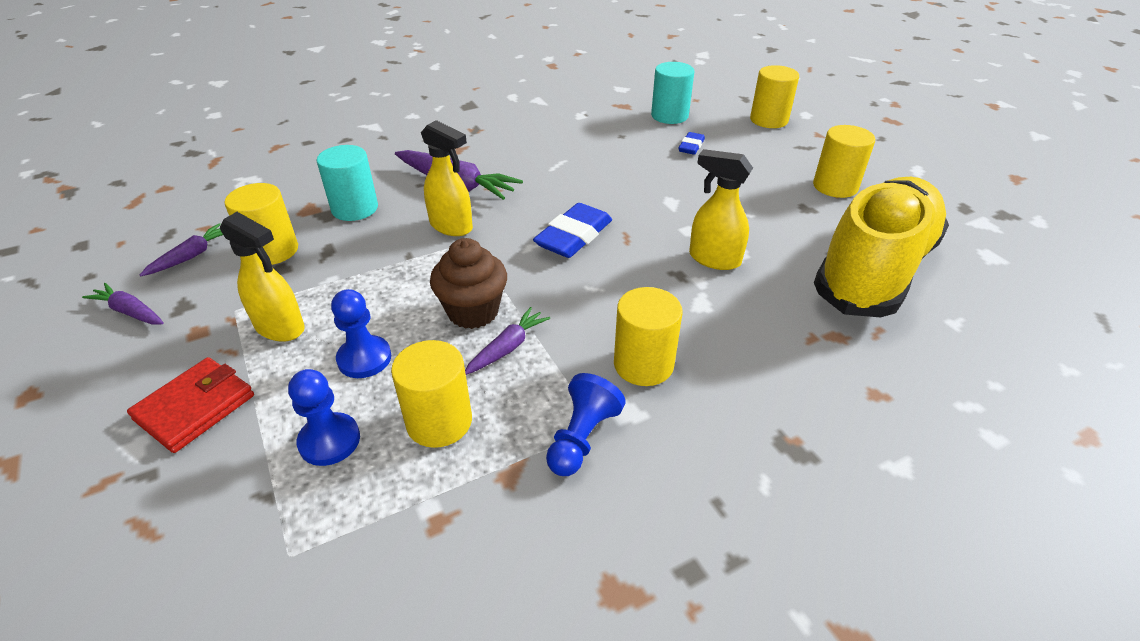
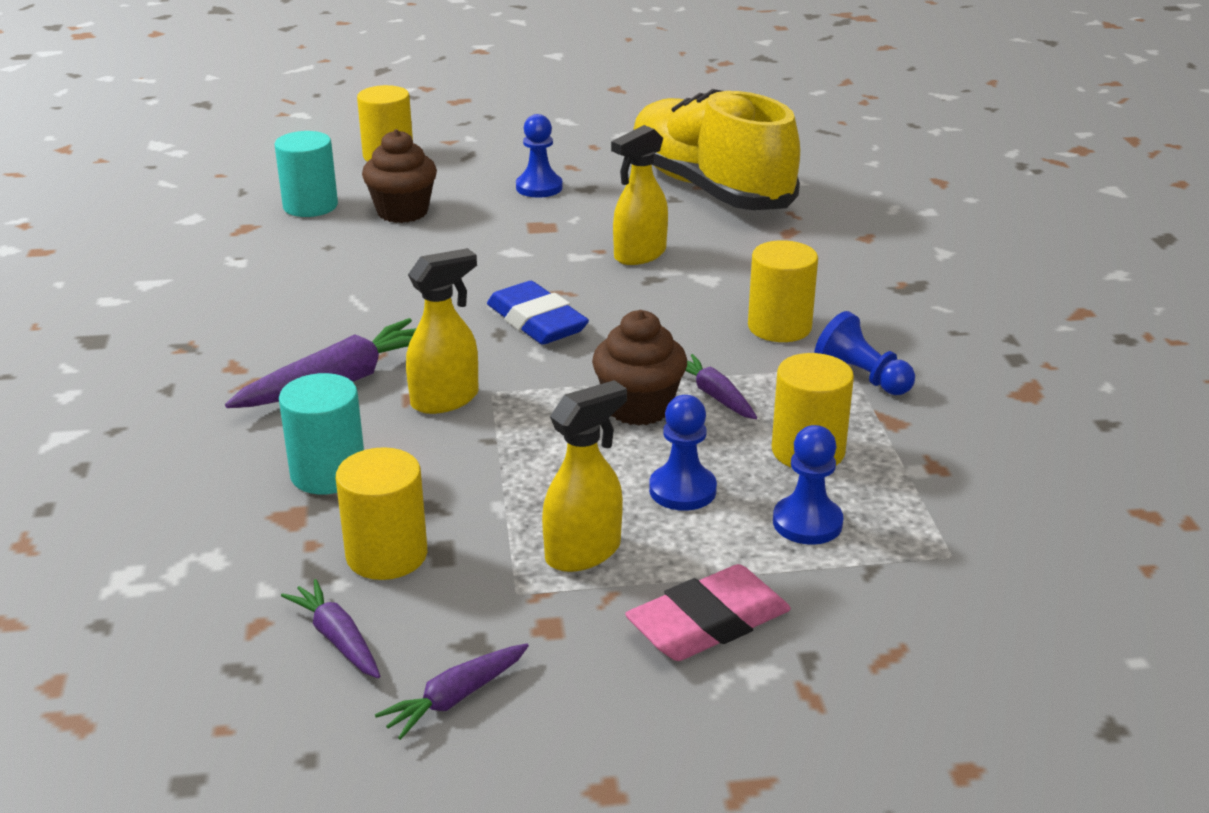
camera: 70 degrees left, 10 degrees down
(195, 407) = (708, 623): red wallet -> pink eraser
(691, 146) = (402, 212): blue eraser -> brown cupcake
(784, 187) = (539, 187): none -> blue pawn
(835, 186) = (560, 164): yellow cylinder -> none

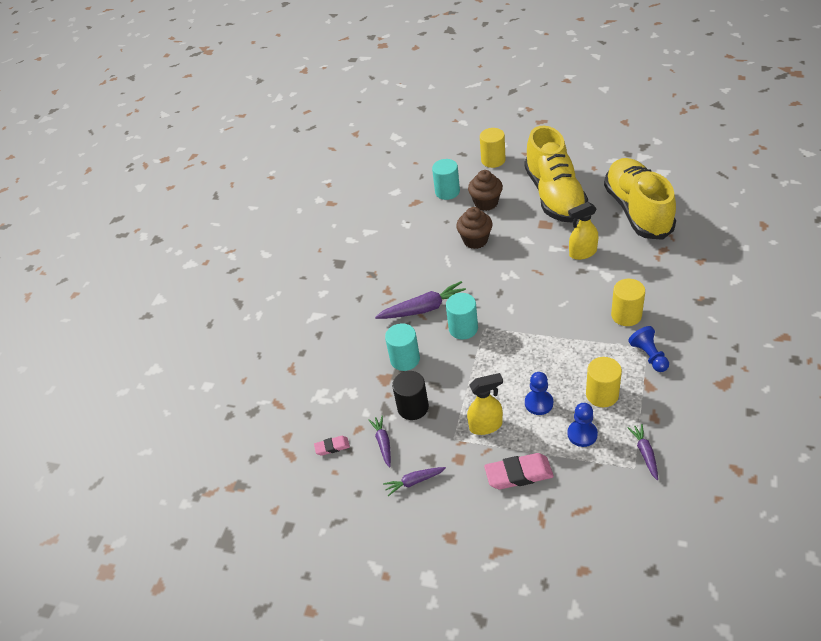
camera: 30 degrees right, 15 degrees up
(196, 677) = (332, 447): none -> pink eraser
(386, 555) = (413, 407): yellow cylinder -> black cylinder
(445, 399) = (463, 328): yellow spray bottle -> turquoise cylinder
(537, 322) = (518, 289): blue eraser -> none
(539, 187) = (554, 195): blue pawn -> yellow shoe
(639, 408) = (540, 352): brown cupcake -> brown cupcake (475, 240)
(714, 395) = (576, 352): purple carrot -> purple carrot (645, 453)

